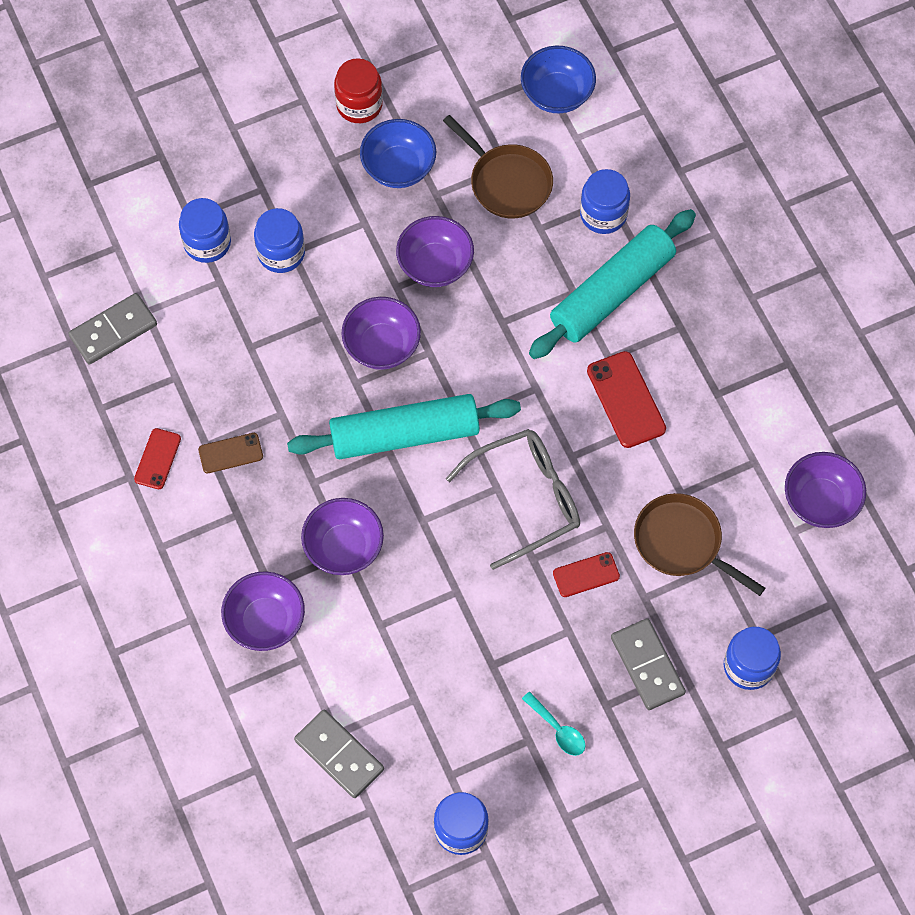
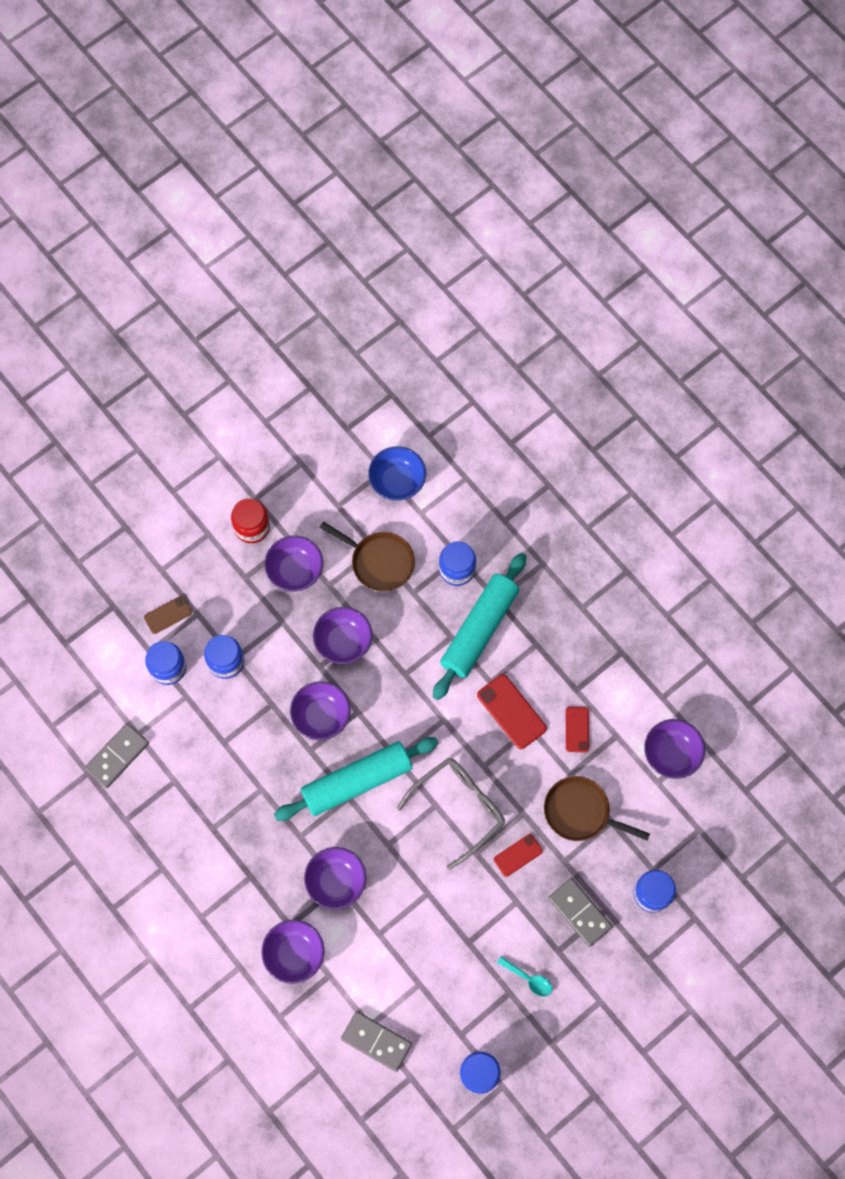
camera: 15 degrees left, 5 degrees up
(157, 459) = (179, 849): red phone -> red phone (577, 729)
(230, 453) = (232, 830): brown phone -> brown phone (168, 615)
(398, 167) = (295, 570): blue bowl -> purple bowl

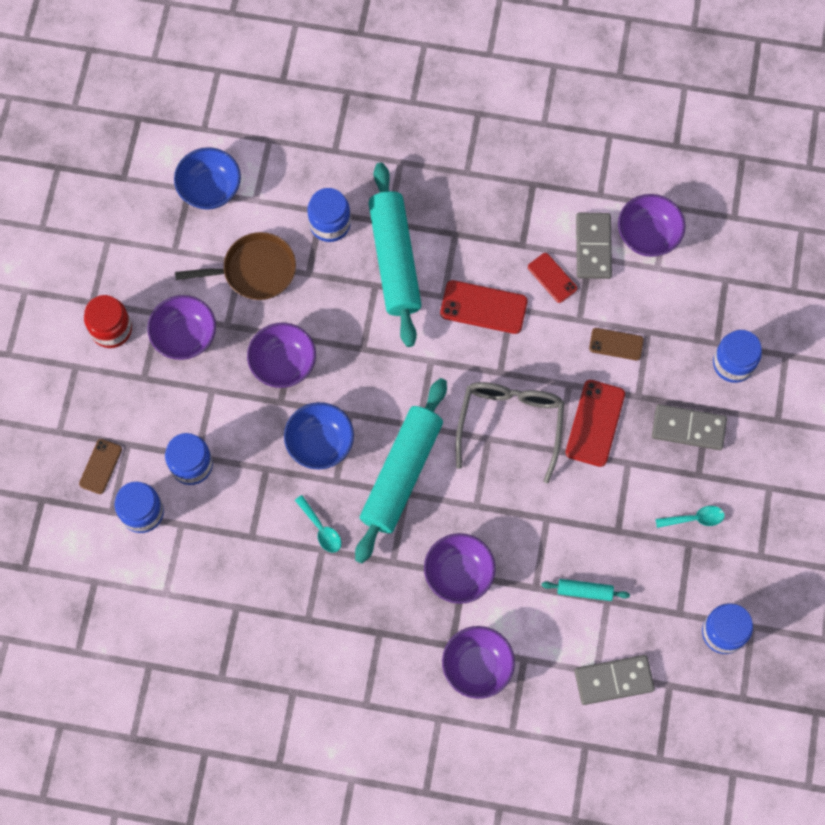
camera: 40 degrees left, 0 degrees up
(117, 756) = (164, 628): grey domino -> grey domino (593, 247)
(272, 774) = (321, 529): none -> turquoise spoon
(321, 716) = (320, 443): purple bowl -> blue bowl
(410, 964) = (584, 591): none -> turquoise rolling pin
(518, 855) = (595, 423): red phone -> red phone, size x1.60
(581, 812) = (616, 344): brown pan -> brown phone

